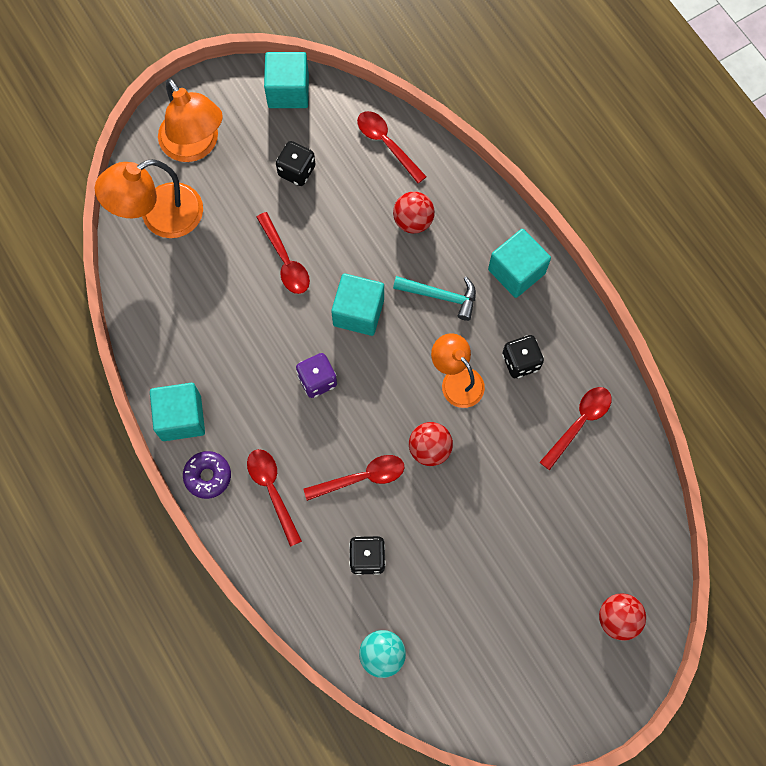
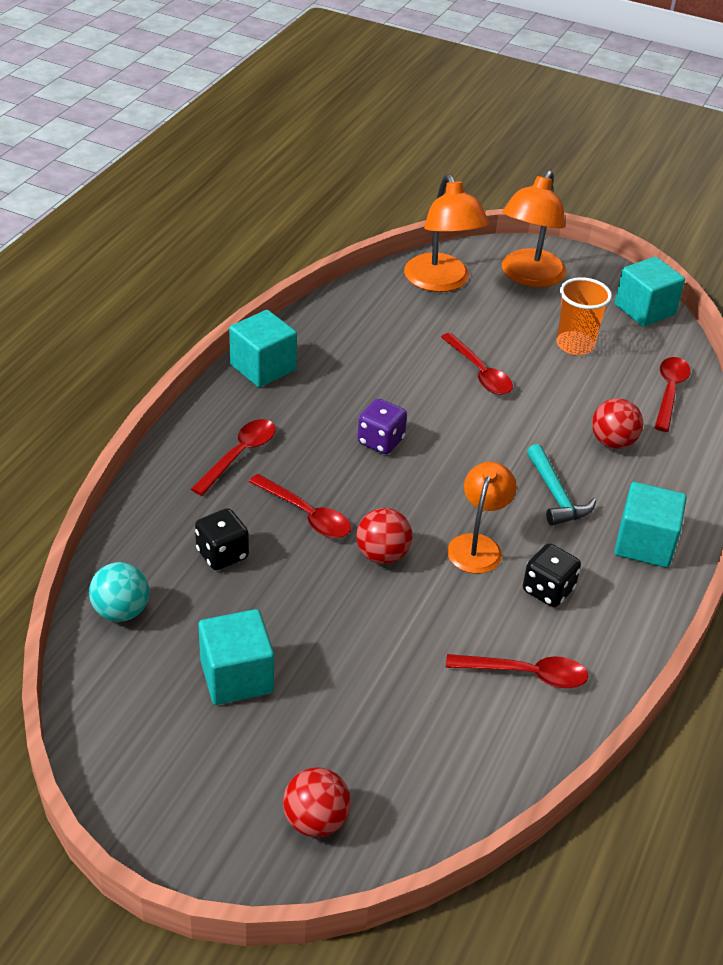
camera: 55 degrees right, 30 degrees down
(159, 217) = (441, 282): orange lamp -> orange lamp turned 135 degrees counterclockwise
(208, 476) = (219, 406): purple donut -> none
(285, 261) = (479, 372): red spoon -> red spoon turned 60 degrees counterclockwise
(297, 171) = (575, 345): black dice -> orange cup
(358, 312) = (478, 442): turquoise cube -> turquoise cube (236, 676)

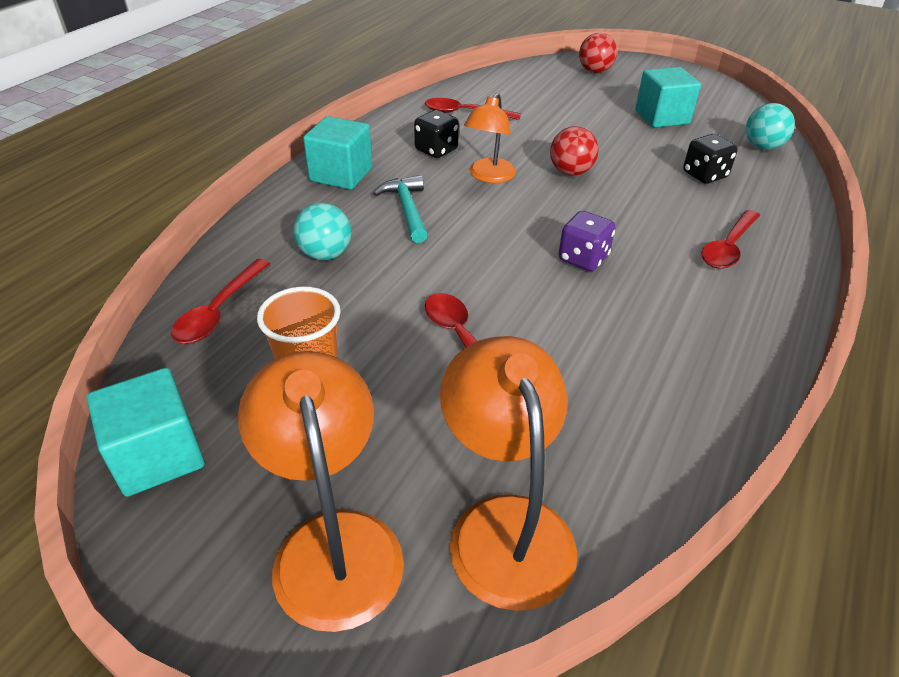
camera: 175 degrees left, 0 degrees up
(263, 367) = (751, 349): turquoise cube -> none
(306, 514) = (643, 199): red spoon -> none
(528, 277) = (333, 542): orange lamp -> orange lamp turned 45 degrees counterclockwise
(612, 442) = (325, 254): red ball -> turquoise ball

